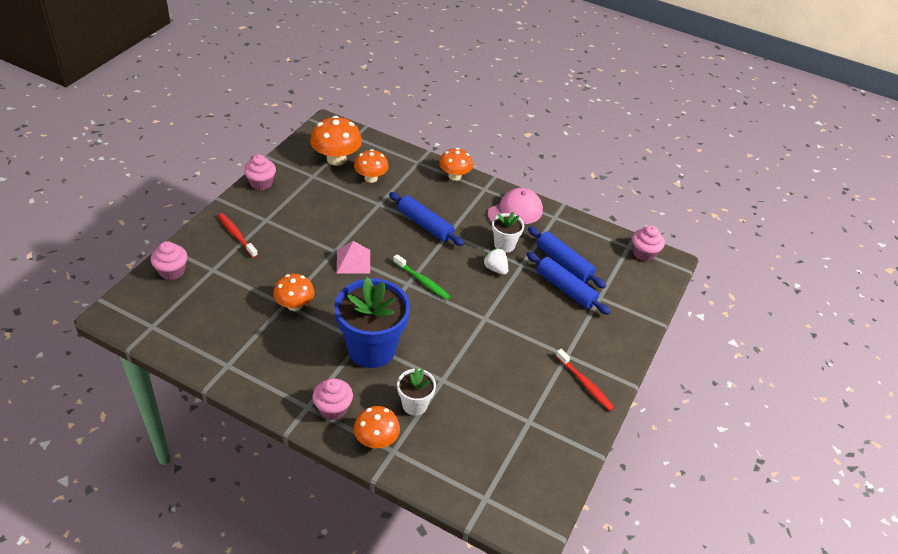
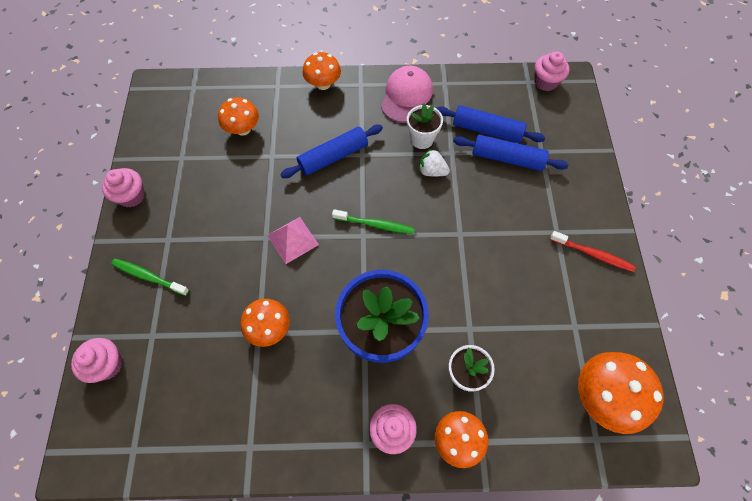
camera: 25 degrees left, 20 degrees up
(236, 235) = (149, 277): red toothbrush -> green toothbrush
(336, 159) = (192, 124): orange mushroom -> orange mushroom (602, 396)
(425, 225) = (333, 156): blue rolling pin -> blue rolling pin turned 45 degrees counterclockwise

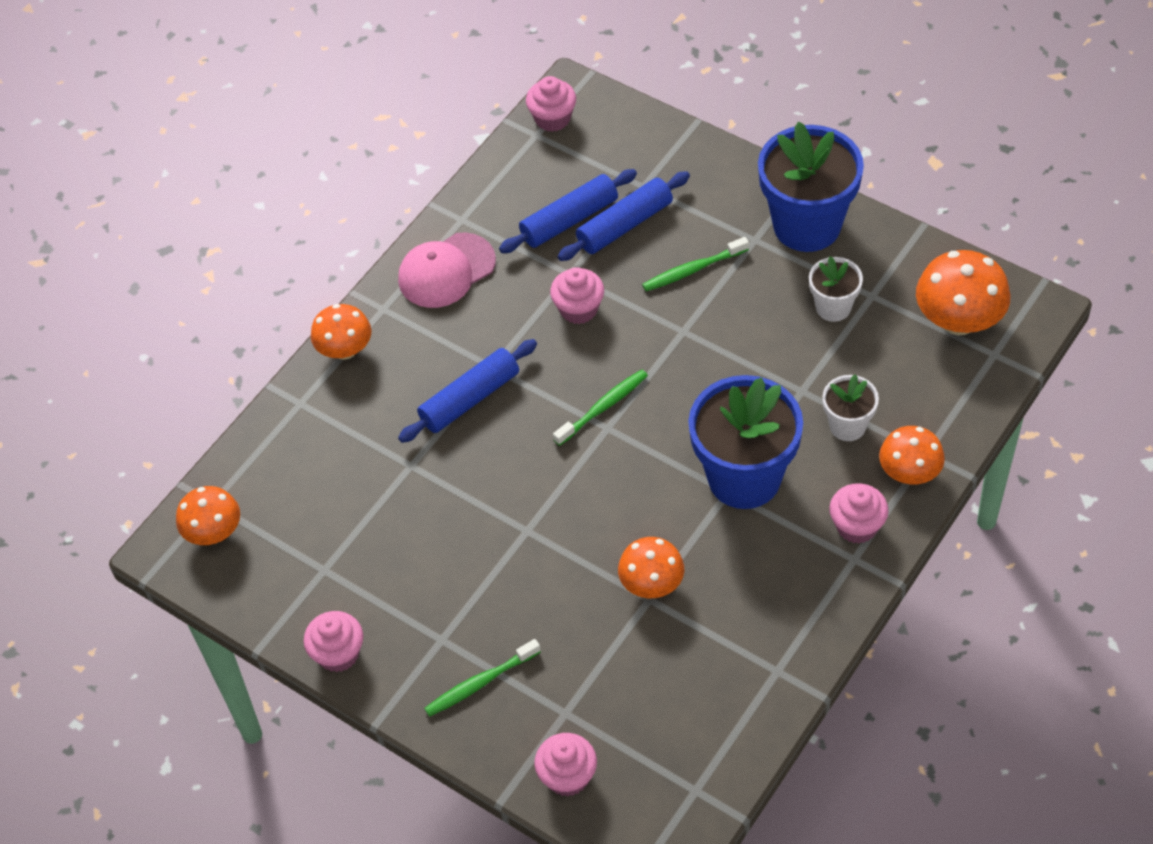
camera: 50 degrees left, 10 degrees down
(243, 129) = (339, 477): orange mushroom -> orange mushroom (214, 532)
(292, 239) = (553, 503): pink pyramid -> none
(333, 156) = (470, 398): blue rolling pin -> blue rolling pin turned 45 degrees clockwise
(406, 96) = (446, 271): pink cap -> pink cap turned 90 degrees counterclockwise
(422, 139) = (525, 293): white flower pot -> white flower pot (833, 307)
(432, 171) = (578, 309): white strawberry -> pink cupcake
(506, 212) = (693, 270): none -> green toothbrush
(593, 254) = (807, 225): red toothbrush -> blue flower pot

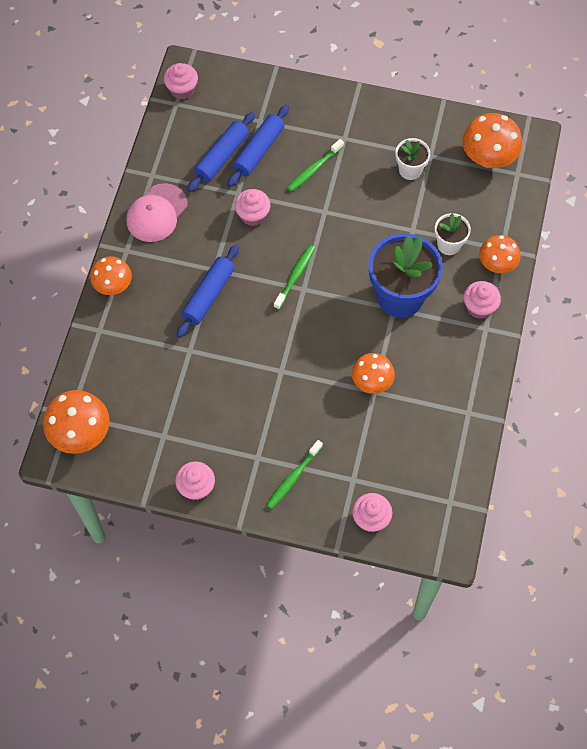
camera: 25 degrees left, 10 degrees up
(214, 532) = (80, 433): orange mushroom -> orange mushroom, size x1.51
(807, 225) = (372, 120): blue flower pot -> none

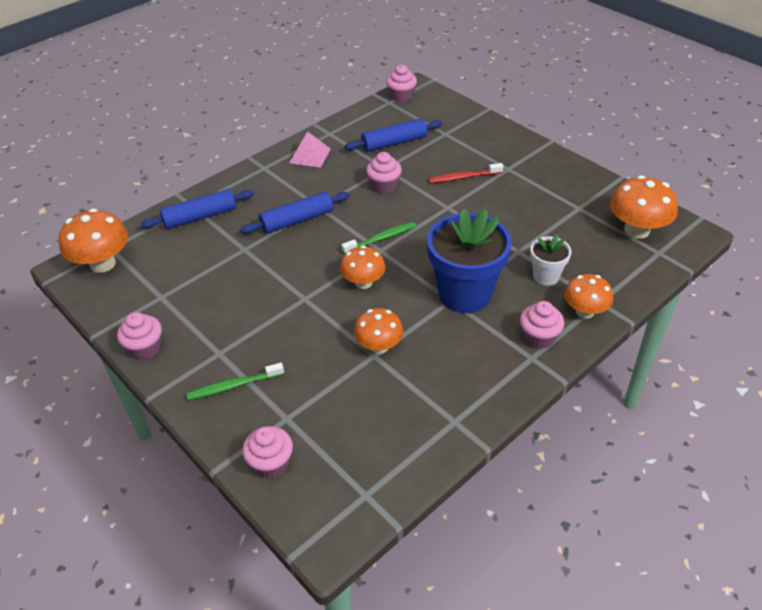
camera: 35 degrees right, 20 degrees down
(113, 285) = (231, 184): orange mushroom -> orange mushroom (363, 282)
(156, 213) = (310, 155): pink cap -> pink pyramid
(259, 150) = (427, 150): blue rolling pin -> blue rolling pin (200, 217)
(314, 169) = (463, 177): green toothbrush -> red toothbrush
(410, 170) = (551, 210): white flower pot -> none

